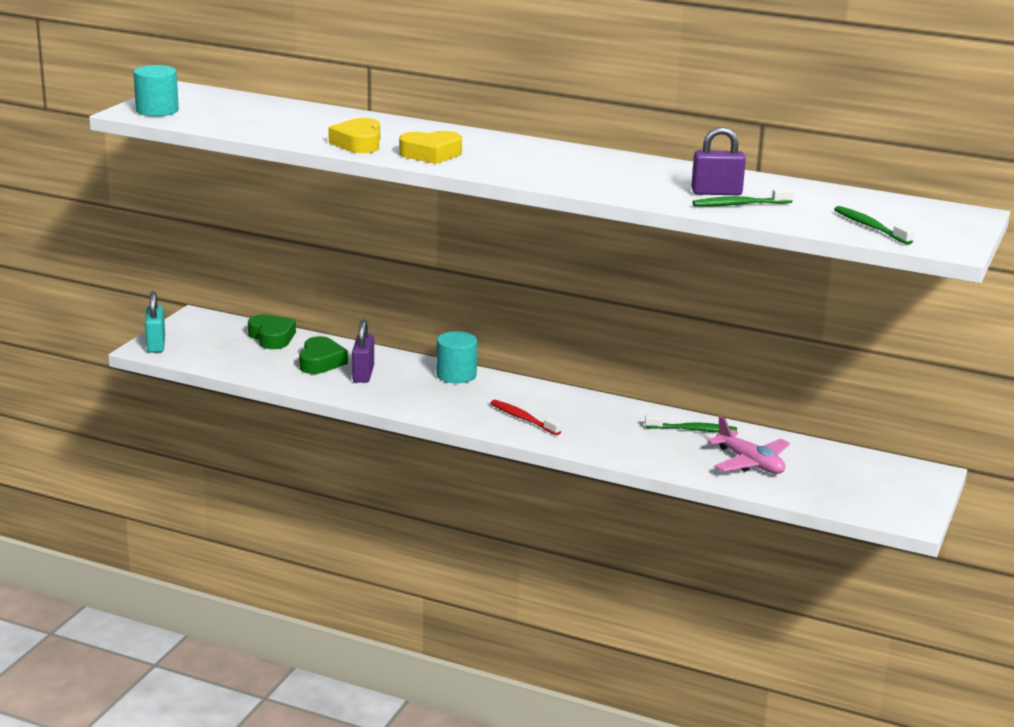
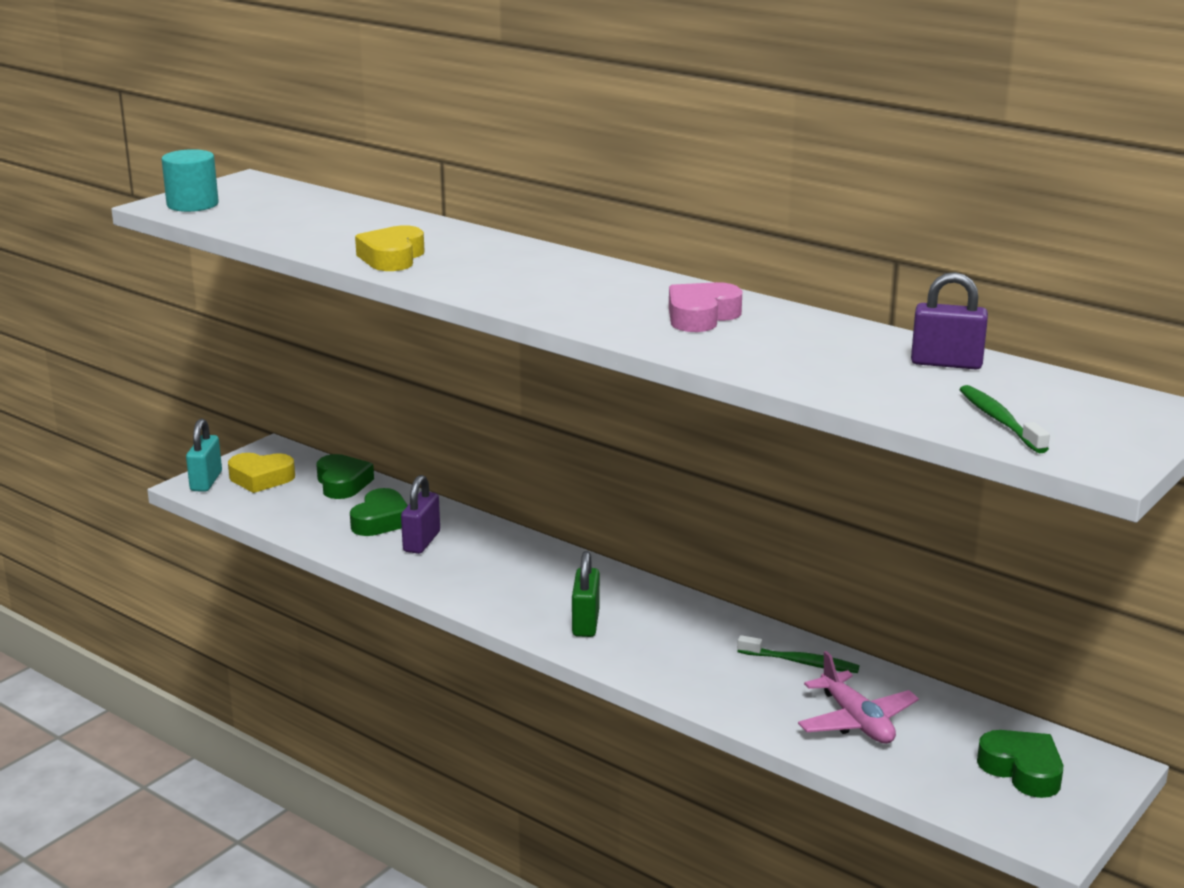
camera: 15 degrees right, 0 degrees up
(431, 154) = (470, 277): yellow heart -> yellow heart (261, 478)
(456, 375) = (534, 553): turquoise cylinder -> none
(523, 419) = (585, 623): red toothbrush -> green padlock
(623, 172) = (701, 316): none -> pink heart
(716, 192) = (809, 353): purple padlock -> purple padlock (946, 363)
(739, 205) = (829, 373): green toothbrush -> none
(874, 481) = (1022, 770): none -> green heart

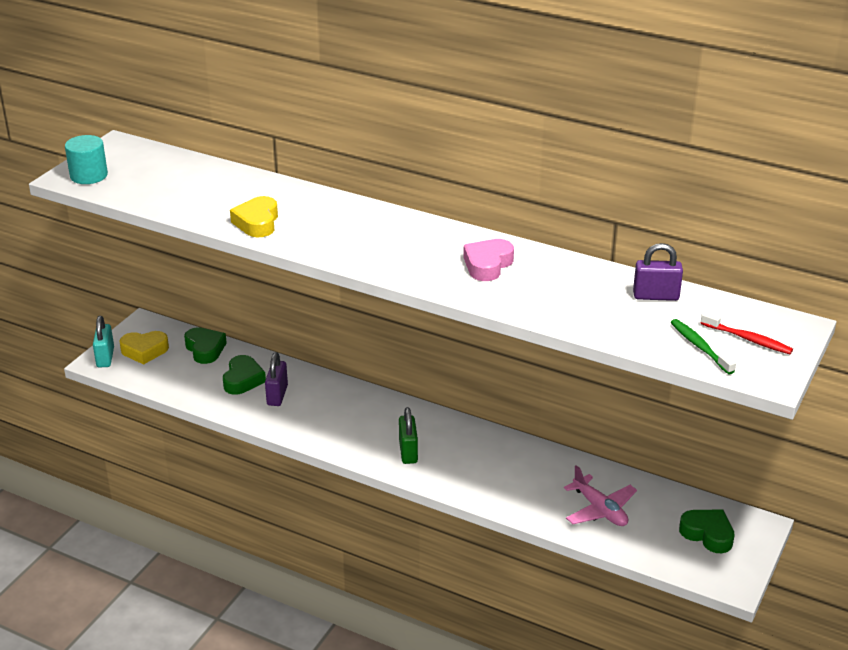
camera: 10 degrees left, 10 degrees up
(801, 662) = (555, 467): green toothbrush -> none
(1081, 418) = (748, 339): none -> red toothbrush

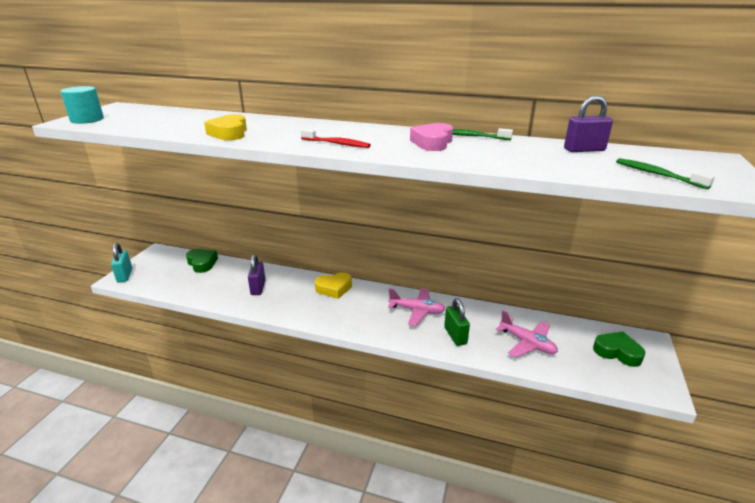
camera: 10 degrees left, 5 degrees down
(144, 351) = (156, 268): yellow heart -> yellow heart (334, 288)
(243, 380) = (231, 280): green heart -> none
(408, 452) = (365, 317): green padlock -> green padlock (455, 335)
(476, 451) = (417, 311): none -> pink plane
(541, 256) = (472, 136): none -> green toothbrush
(748, 339) = (690, 167): red toothbrush -> red toothbrush (337, 144)

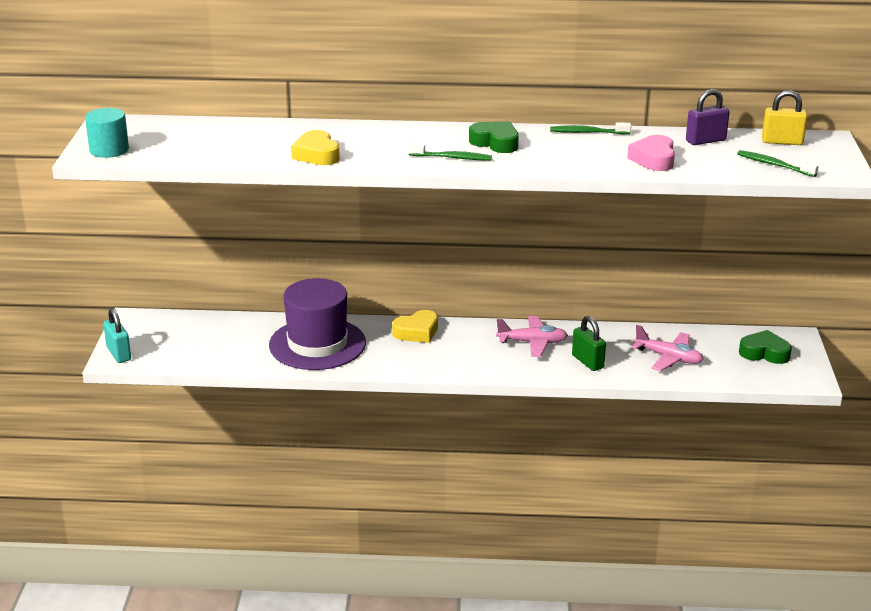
camera: 15 degrees left, 0 degrees up
(202, 263) = (214, 325): green heart -> green heart (495, 143)
(258, 288) = (317, 344): purple padlock -> purple hat
(337, 144) = (452, 158): red toothbrush -> green toothbrush
(432, 143) = (551, 146): pink heart -> pink heart (654, 159)
(666, 157) = (782, 142): none -> yellow padlock

